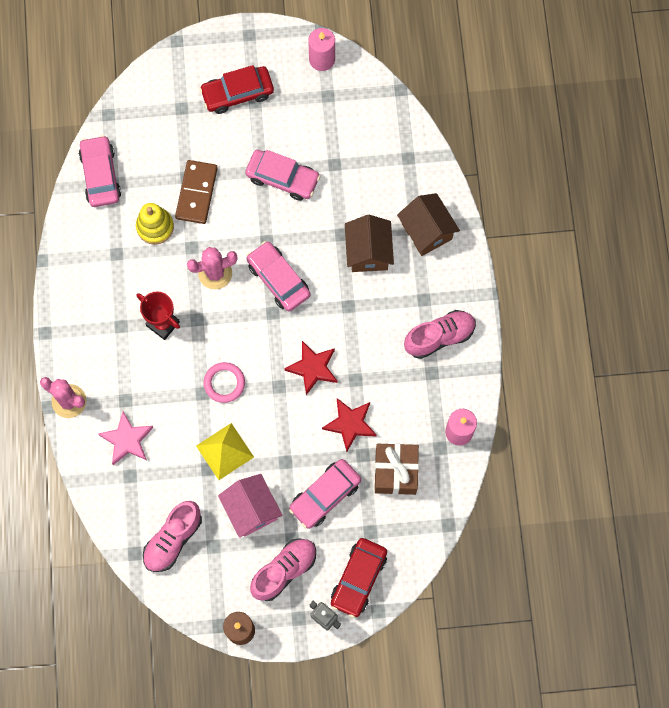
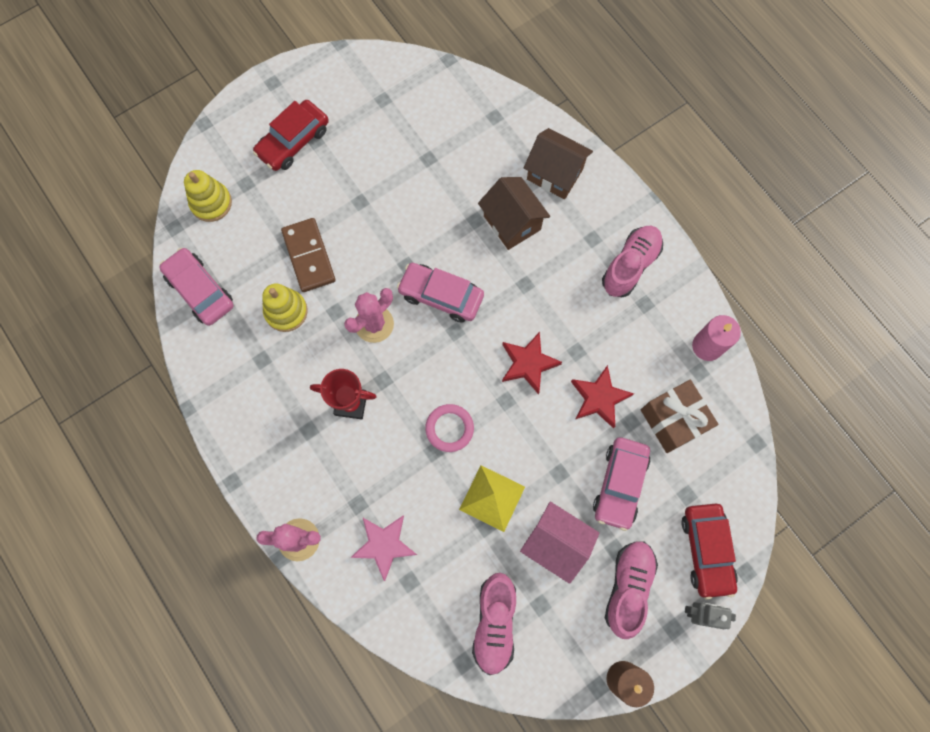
camera: 30 degrees left, 0 degrees up
(146, 110) = (211, 203): none -> yellow stacking toy
(282, 178) = (386, 197): pink car -> none
(322, 59) = (357, 69): pink candle -> none

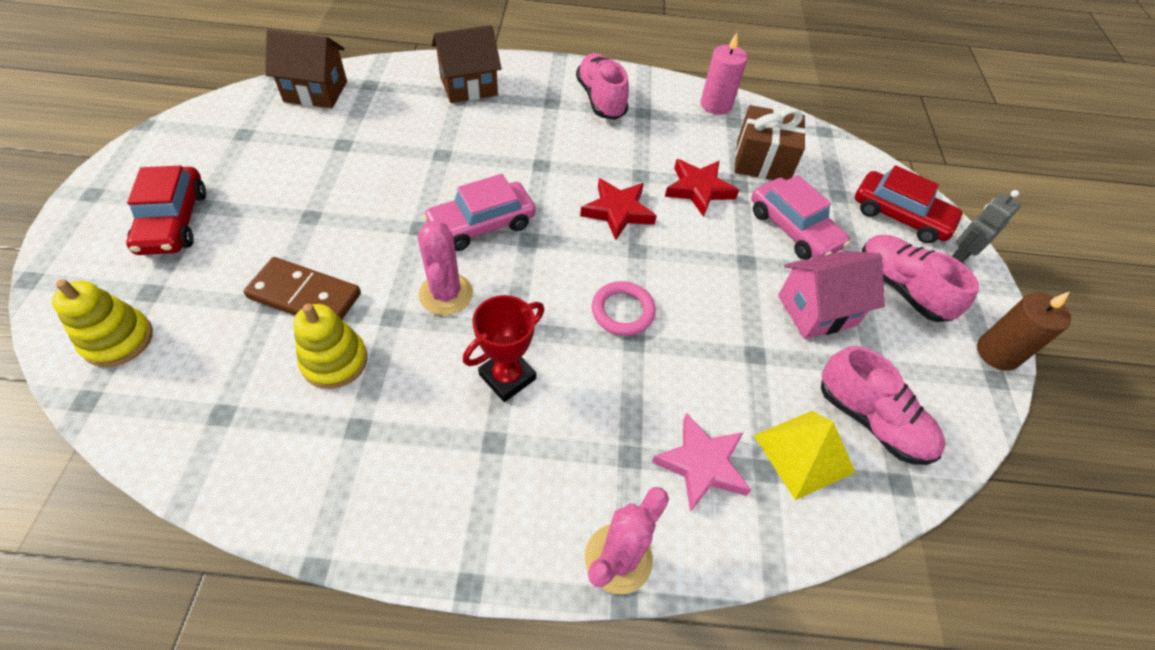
camera: 55 degrees left, 20 degrees down
(200, 290) = (195, 431): pink car -> none
(492, 498) = (728, 328): yellow pyramid -> yellow pyramid (804, 453)
(512, 223) = (475, 135): brown house -> brown house (315, 91)

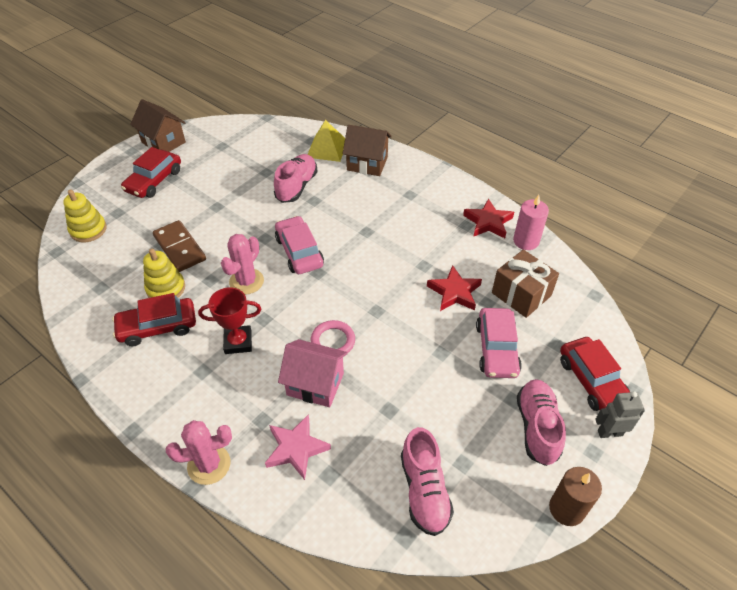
camera: 40 degrees right, 5 degrees down
(315, 91) = (278, 134): brown house -> brown house (163, 142)
(372, 420) = (157, 327): none -> red car
(481, 224) = (299, 252): pink car -> pink car turned 60 degrees clockwise
(601, 99) = (445, 205): pink shoe -> pink shoe (296, 186)
(618, 211) = (387, 281): red star -> red star (488, 222)
(804, 453) = (361, 481): yellow pyramid -> yellow pyramid (327, 148)
(817, 310) = (458, 407): pink house -> pink house (315, 384)

